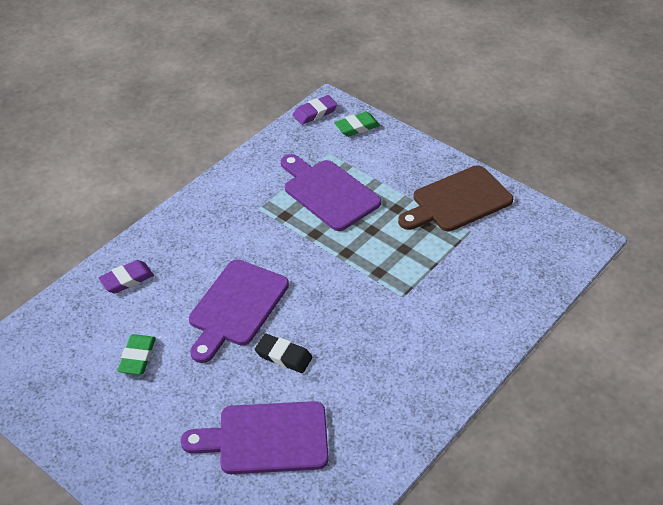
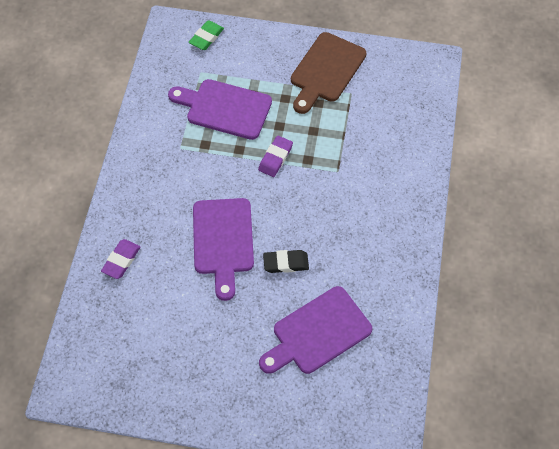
camera: 30 degrees left, 15 degrees up
(137, 357) = (178, 320): green eraser -> none
(315, 113) = (163, 38): purple eraser -> purple eraser (275, 158)

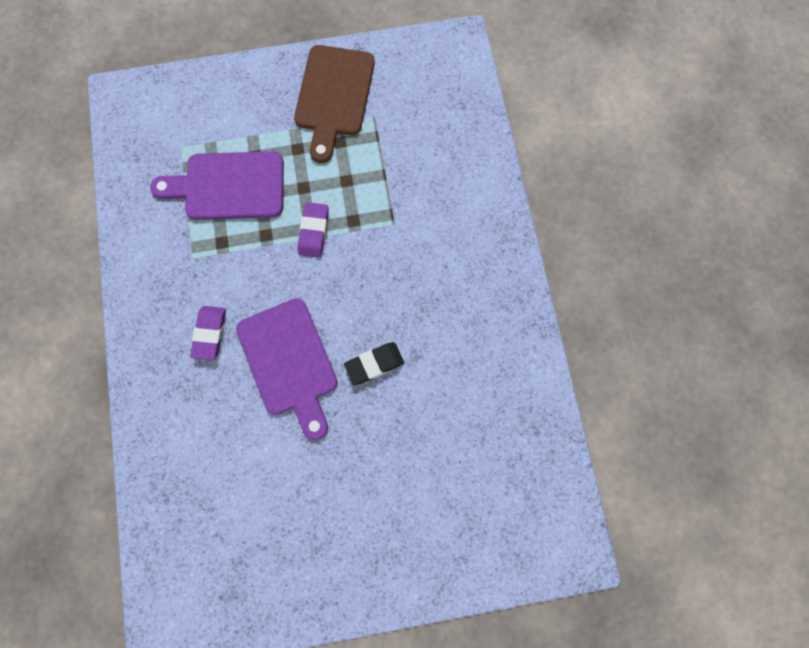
camera: 20 degrees left, 15 degrees up
(121, 260) = (174, 432): purple eraser -> purple eraser (210, 333)
(206, 37) = (171, 98): green eraser -> none
(317, 333) = (443, 440): purple cutting board -> none

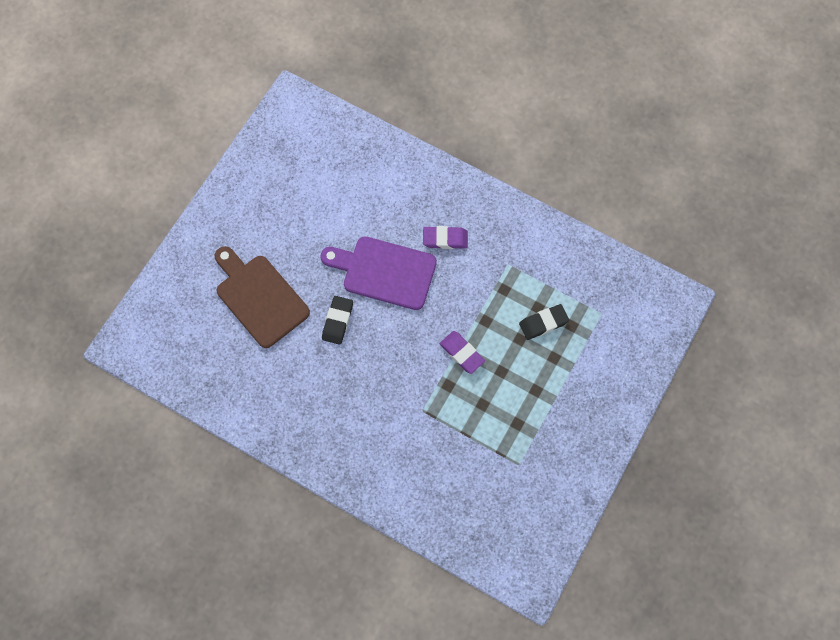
camera: 130 degrees right, 5 degrees down
(210, 333) = (445, 239): purple eraser -> purple eraser turned 45 degrees counterclockwise
(228, 186) = (543, 323): purple cutting board -> black eraser
(333, 96) = (559, 448): brown cutting board -> brown cutting board (259, 297)

